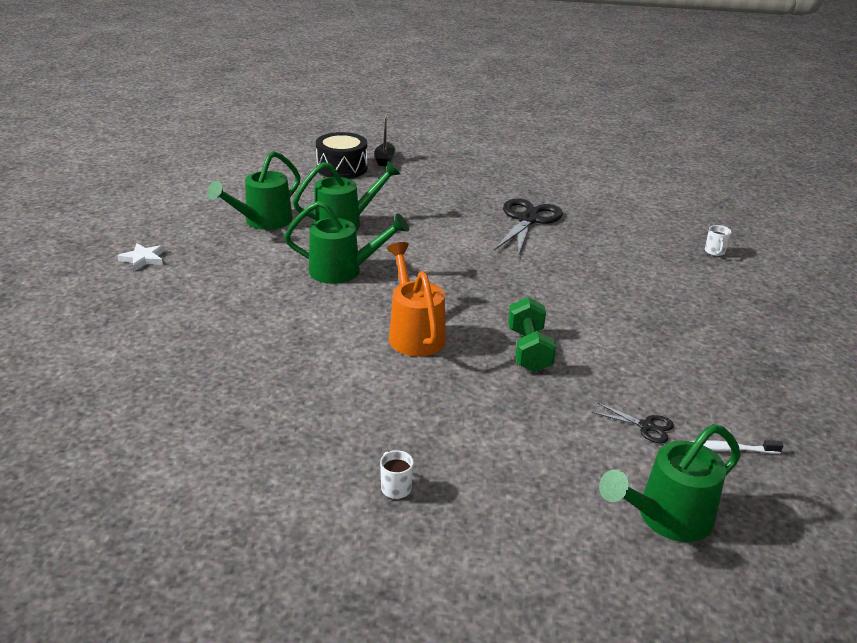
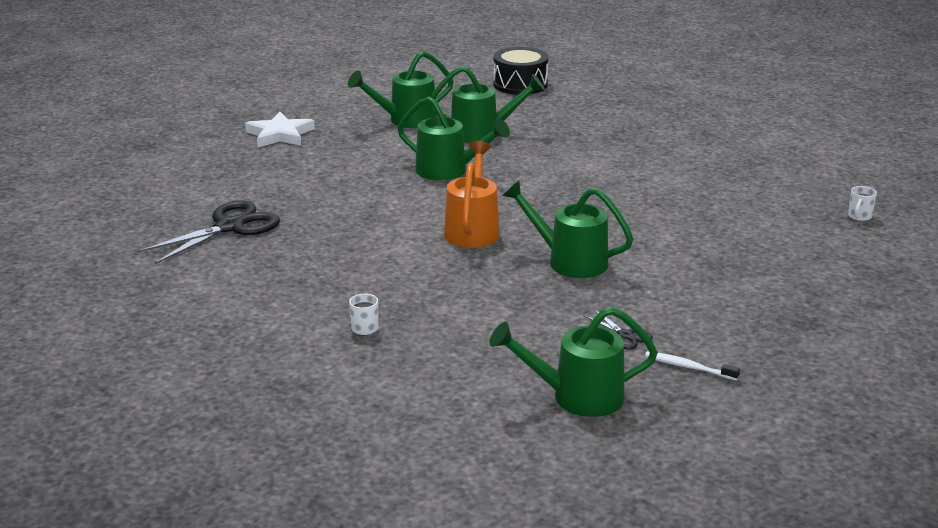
camera: 25 degrees right, 5 degrees down
(143, 259) = (280, 135): white star -> white star, size x1.59
(384, 159) = (571, 82): black boat -> none
(528, 220) = (675, 157): black scissors -> black scissors (230, 227)
(529, 350) = (569, 261): green dumbbell -> green watering can

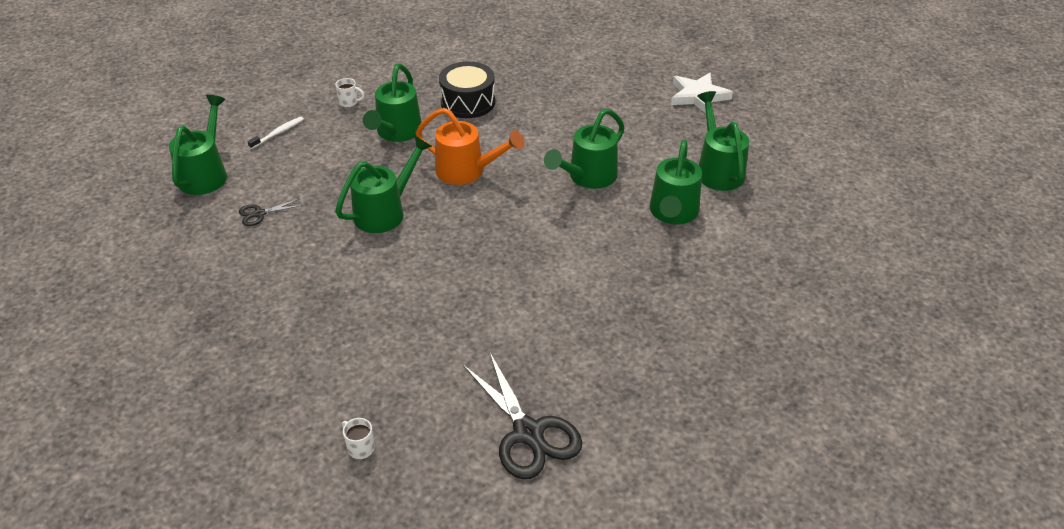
camera: 105 degrees right, 15 degrees up
(230, 227) = (526, 62): black scissors -> black scissors (528, 433)
(419, 282) = (396, 133): none -> green watering can
(520, 84) = (814, 269): black drum -> black drum (468, 102)
(688, 367) = (198, 234): white toothbrush -> white toothbrush (278, 133)

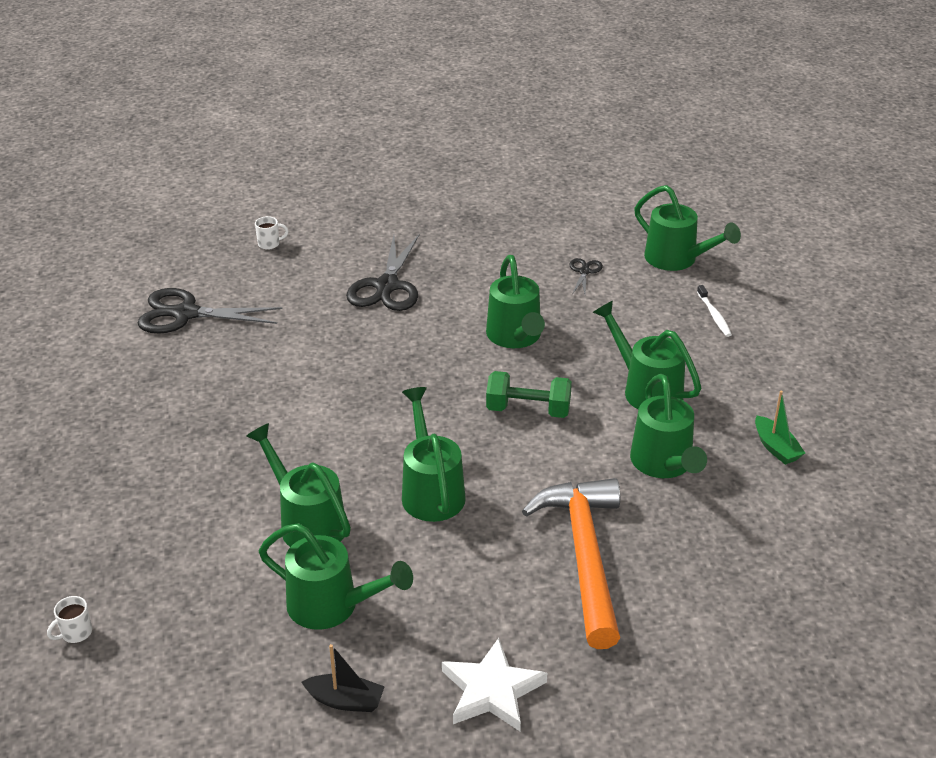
camera: 125 degrees right, 5 degrees down
(349, 102) = (738, 377): white mug -> white mug (75, 633)
(371, 318) = (387, 286): none -> black scissors
(411, 71) = (776, 448): none -> green boat
(467, 171) = (528, 410): orange watering can -> green dumbbell
(468, 102) = (664, 465): black drum -> green watering can
(575, 102) = (584, 556): none -> orange hammer
(764, 135) = (345, 700): none -> black boat

